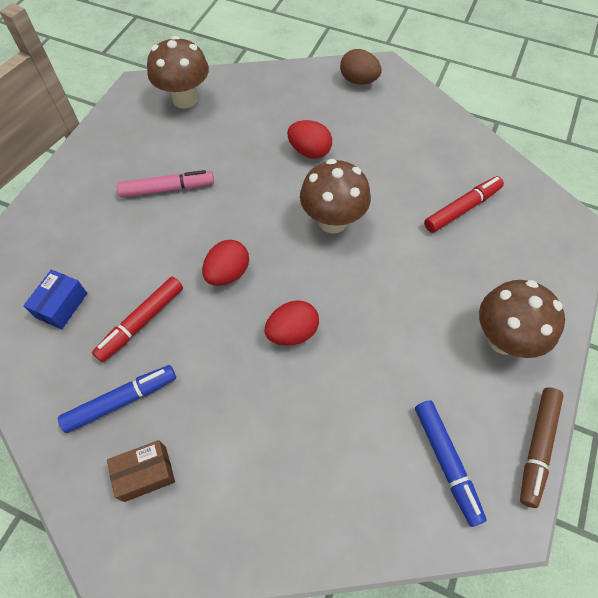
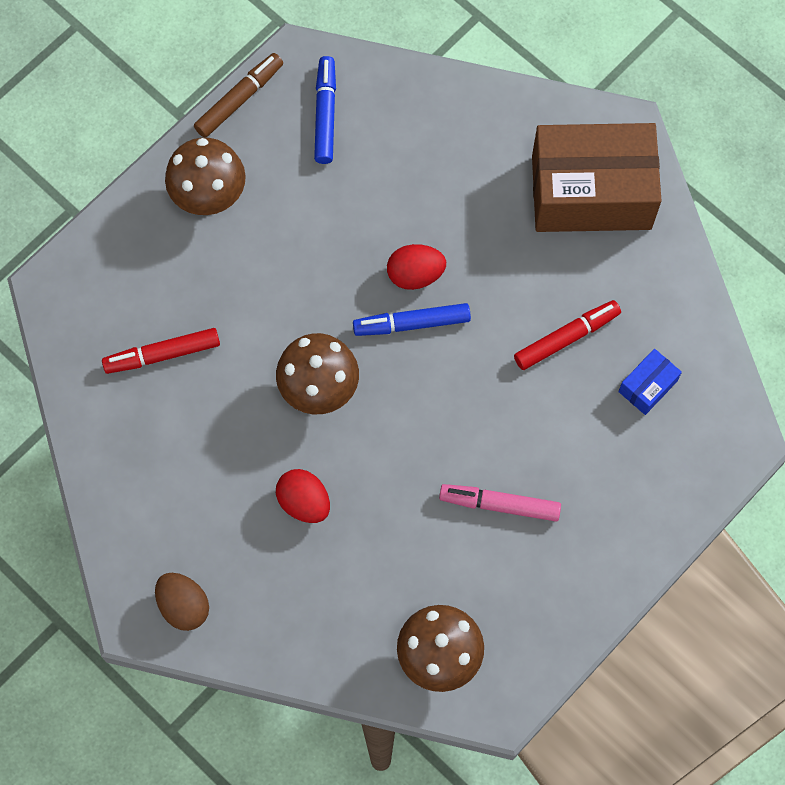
camera: 160 degrees left, 10 degrees up
(121, 401) = (601, 263): blue marker -> blue marker (411, 323)
(145, 474) = (591, 192): brown box -> brown box, size x2.42
(228, 273) = (460, 364): red egg -> none

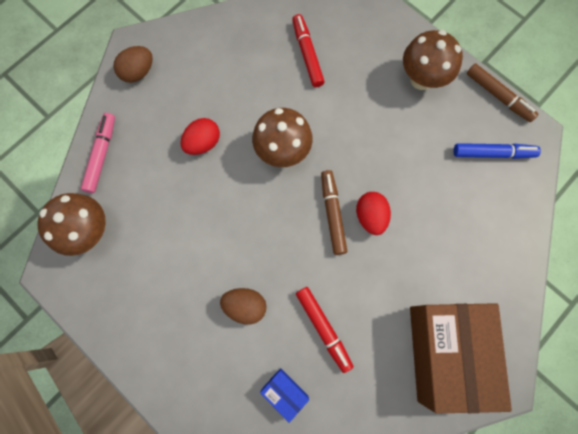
camera: 90 degrees right, 5 degrees up
(411, 323) = (332, 214): blue marker -> brown marker
(499, 504) = (195, 275): pink marker -> pink marker (101, 155)
(540, 437) = (245, 306): none -> brown egg

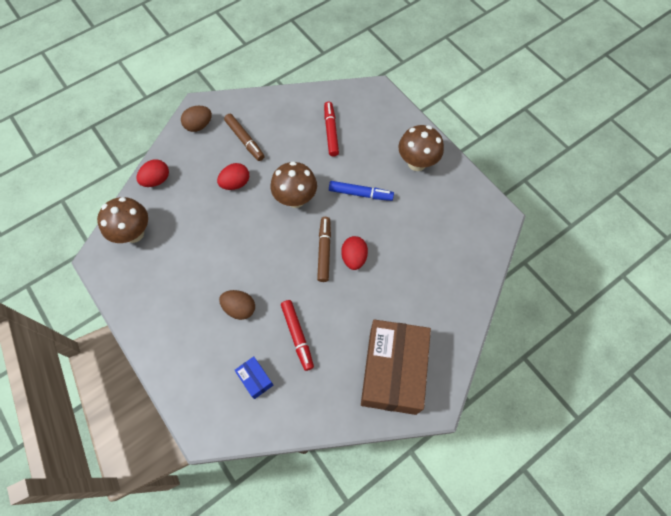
camera: 10 degrees right, 10 degrees down
(101, 155) = (156, 180): pink marker -> red egg
(493, 153) = (462, 226): blue marker -> blue marker (360, 194)
(498, 96) = (476, 184): brown marker -> brown marker (245, 140)

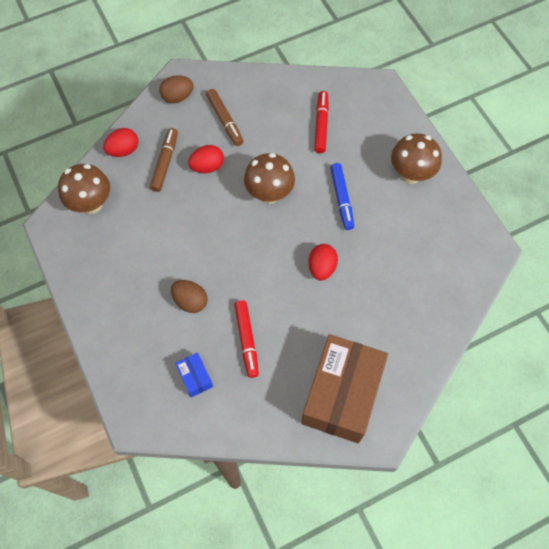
camera: 10 degrees right, 0 degrees up
(324, 251) = (291, 255): brown marker -> brown marker (165, 162)
(360, 194) = (341, 199): blue marker -> blue marker turned 60 degrees clockwise

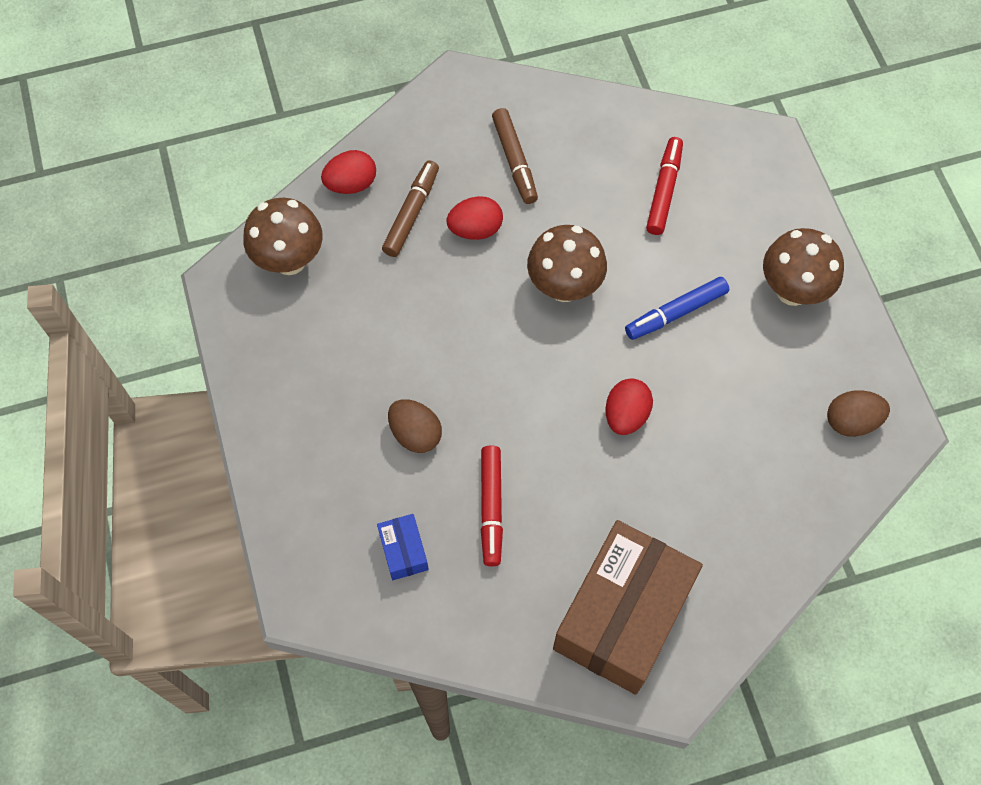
camera: 10 degrees right, 0 degrees up
(177, 97) = (447, 113): brown egg -> brown egg (851, 421)
(341, 199) = (675, 312): blue marker -> blue marker turned 60 degrees clockwise

